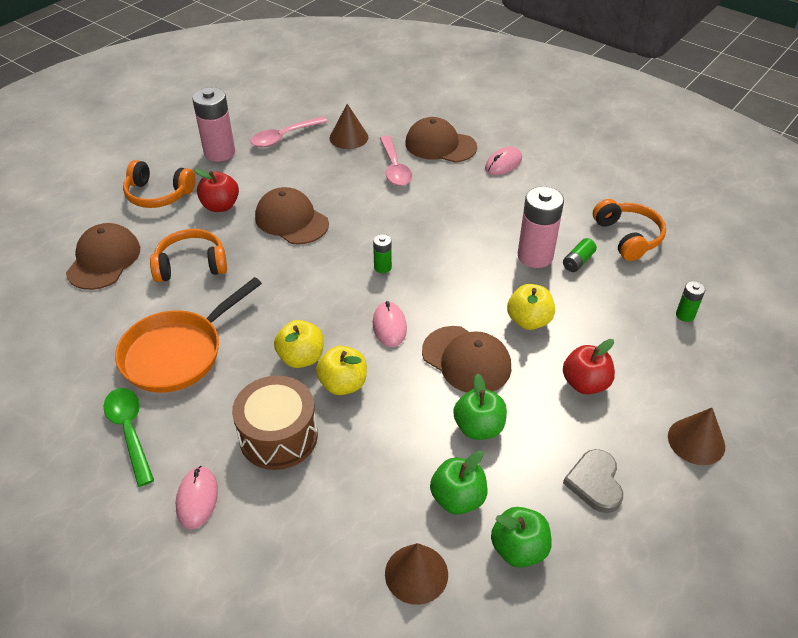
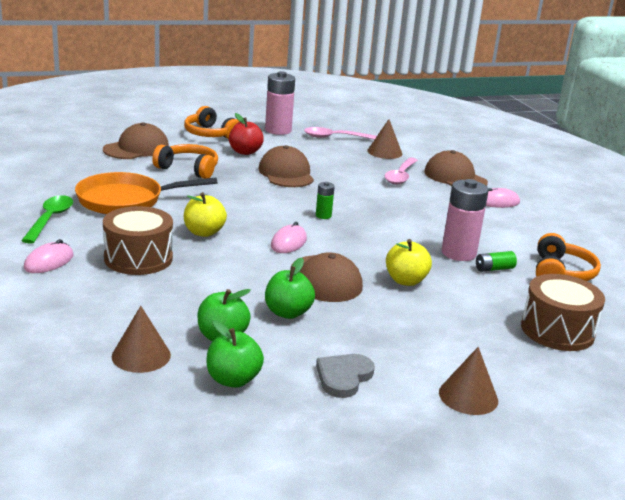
camera: 30 degrees right, 20 degrees down
(343, 384) = (216, 254): yellow apple -> none
(585, 383) = (409, 328): red apple -> none
(685, 315) = (557, 330): green battery -> brown drum

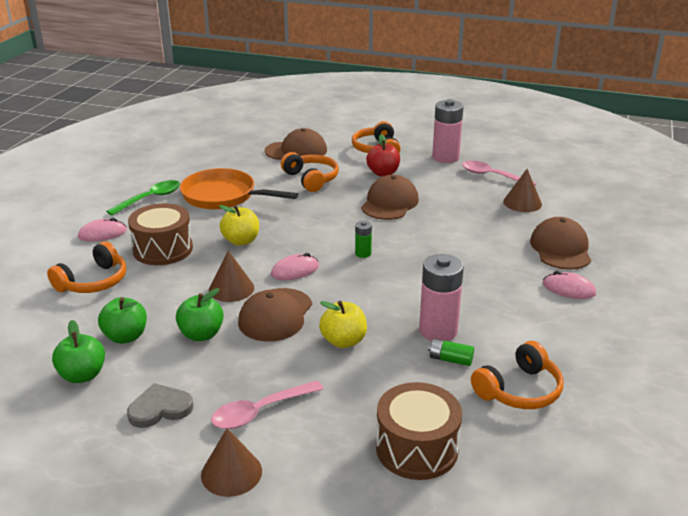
camera: 40 degrees right, 5 degrees up
(111, 304) = (93, 281): none -> orange headphones
(141, 355) = (54, 330): brown cone -> brown cone (231, 289)
(401, 176) = (501, 232): pink spoon -> pink spoon (260, 411)

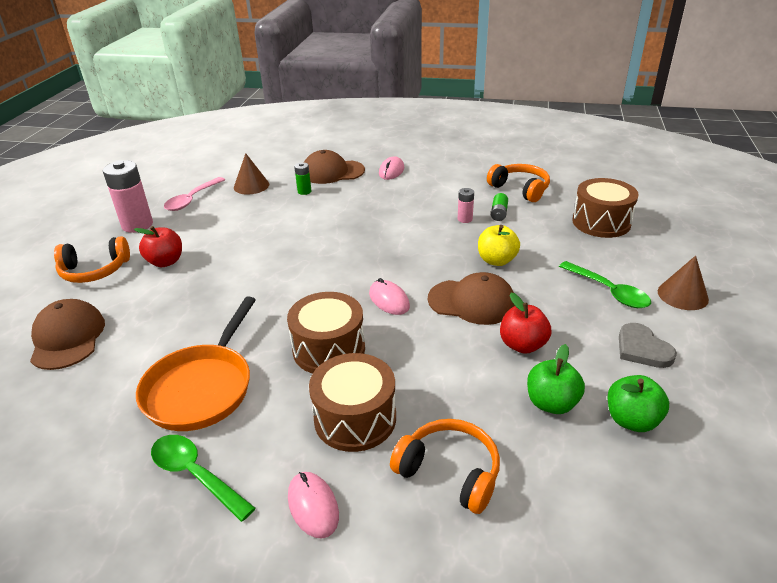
camera: 95 degrees left, 5 degrees up
(201, 334) = (522, 345): green apple -> red apple
(231, 289) = (434, 339): brown cone -> none
(241, 241) = (329, 349): yellow apple -> brown drum
(260, 411) = (608, 291): pink spoon -> green spoon
(311, 179) = (167, 314): orange headphones -> none
(363, 253) = (350, 262): green battery -> green battery (304, 191)
(389, 203) = (242, 253): brown cap -> none
(438, 331) = (465, 219): pink battery -> pink battery, size x0.49

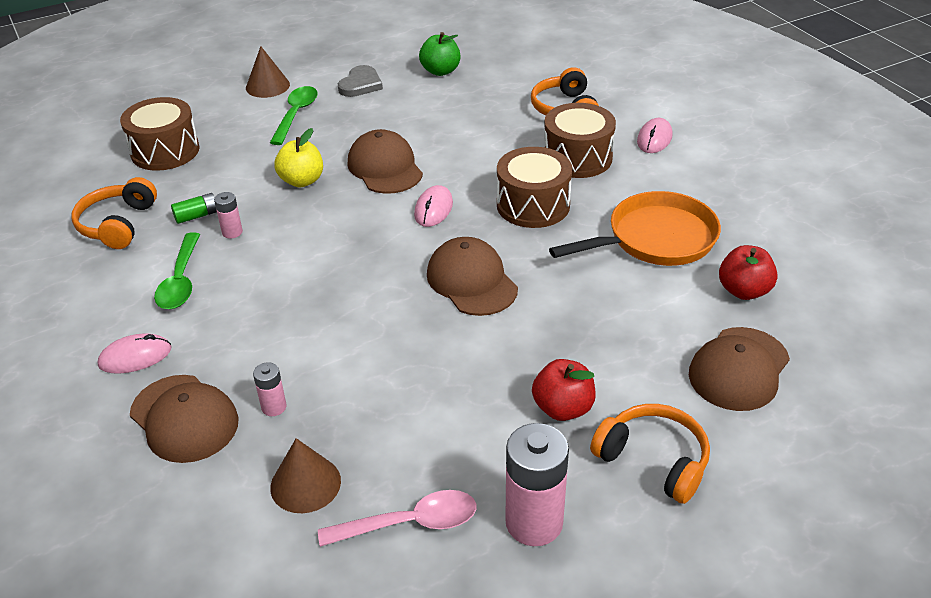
camera: 130 degrees left, 5 degrees up
(195, 475) = (707, 190): green spoon -> green spoon (181, 281)
(295, 280) = (471, 281): none -> brown cap
(304, 191) = (274, 407): green battery -> pink battery
(522, 345) = (414, 127): red apple -> red apple (743, 291)
(551, 403) = (461, 98): green apple -> none

